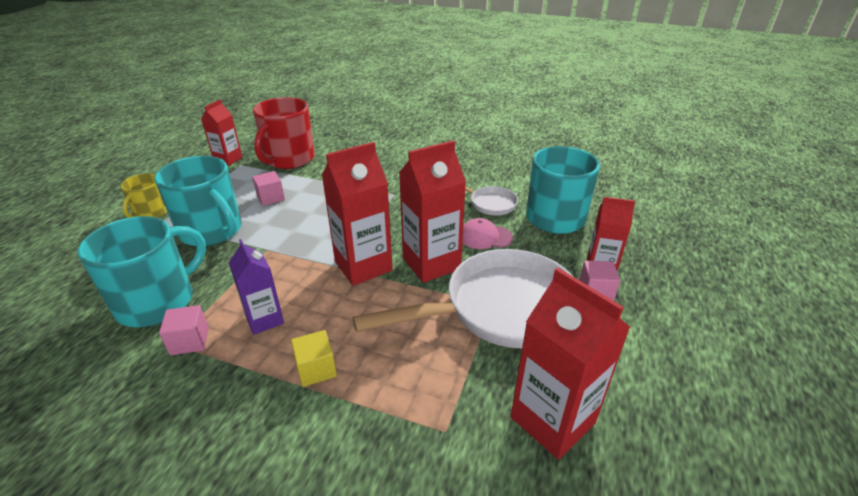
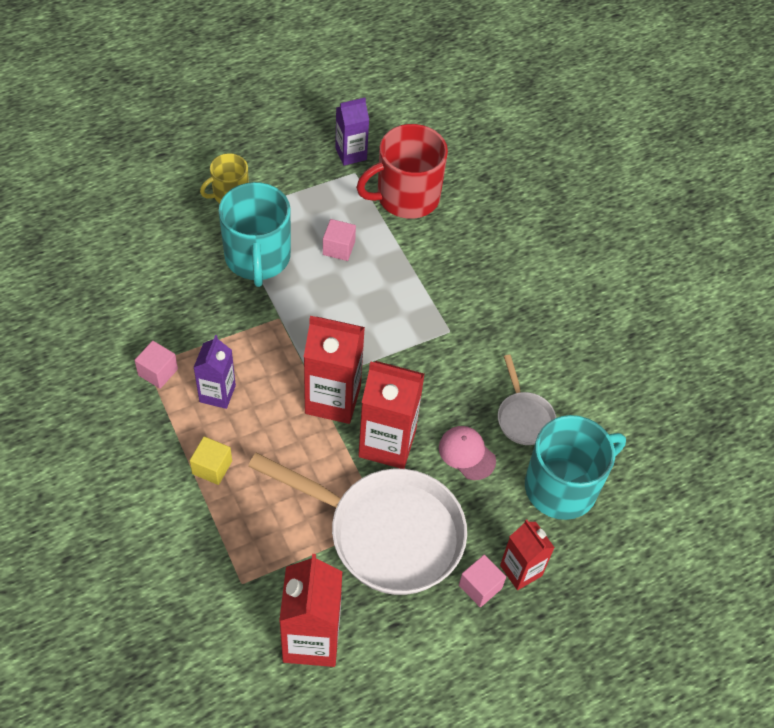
camera: 40 degrees right, 20 degrees up
(158, 301) = (165, 313): turquoise mug -> none
(228, 159) = (351, 154): red carton -> purple carton

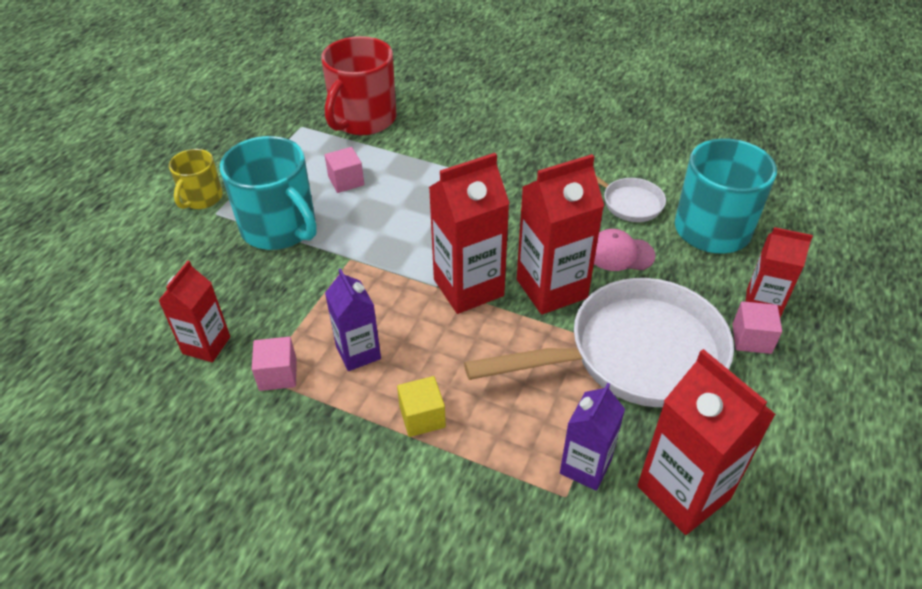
camera: 35 degrees left, 10 degrees down
(136, 318) = (206, 345): none -> red carton
(351, 154) = (284, 116): purple carton -> purple carton (585, 466)

